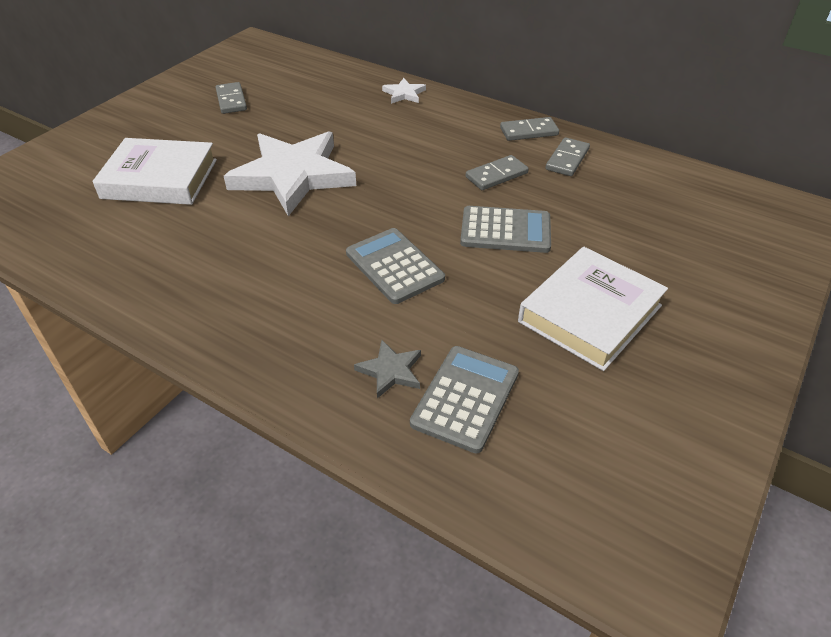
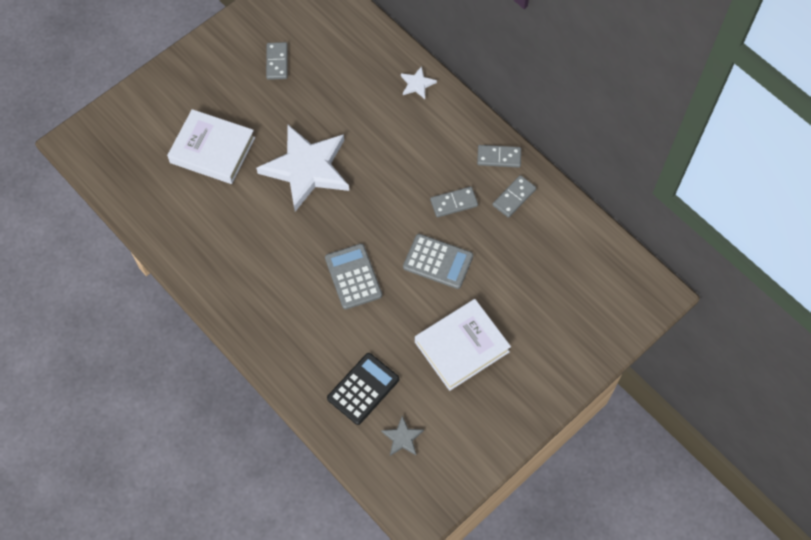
camera: 15 degrees right, 20 degrees up
(390, 371) = (327, 359): grey star -> grey star (402, 438)
(465, 398) = (363, 389): grey calculator -> black calculator

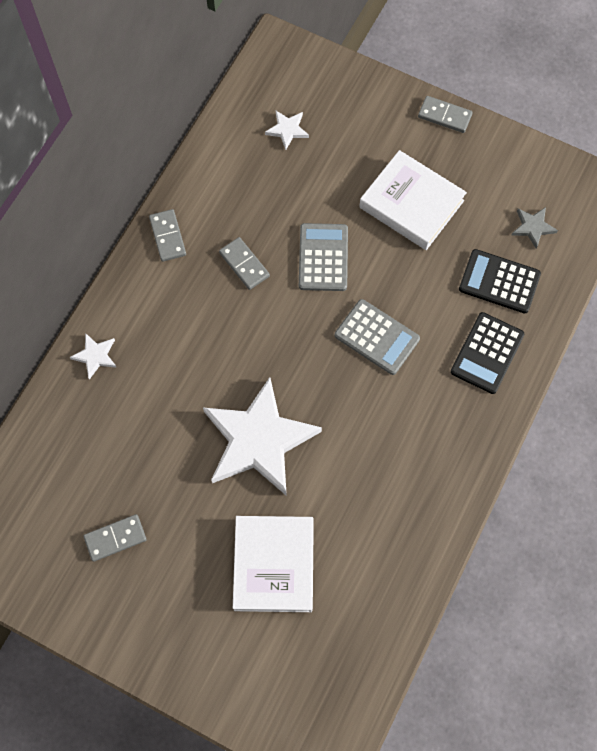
camera: 110 degrees left, 5 degrees up
(305, 353) = (487, 353): none -> black calculator
(353, 276) = (377, 337): grey calculator -> grey calculator turned 105 degrees counterclockwise
(514, 197) = (214, 206): grey domino -> grey domino (444, 116)
(568, 274) = (287, 130): none -> white star

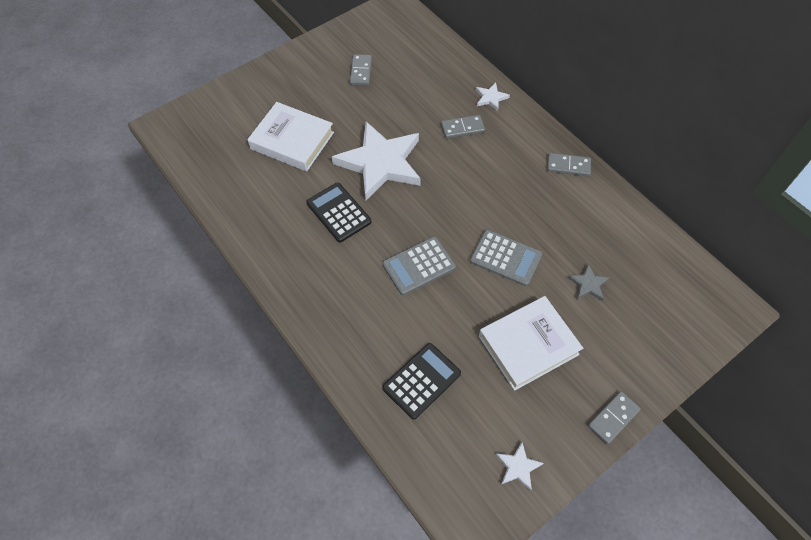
camera: 115 degrees right, 10 degrees down
(244, 264) = (523, 204): grey domino -> grey domino (462, 128)
(287, 130) = (640, 280): white star -> white star (518, 467)
(487, 353) = (363, 339): black calculator -> black calculator (338, 212)
(533, 227) = (461, 438): grey star -> grey star (588, 284)

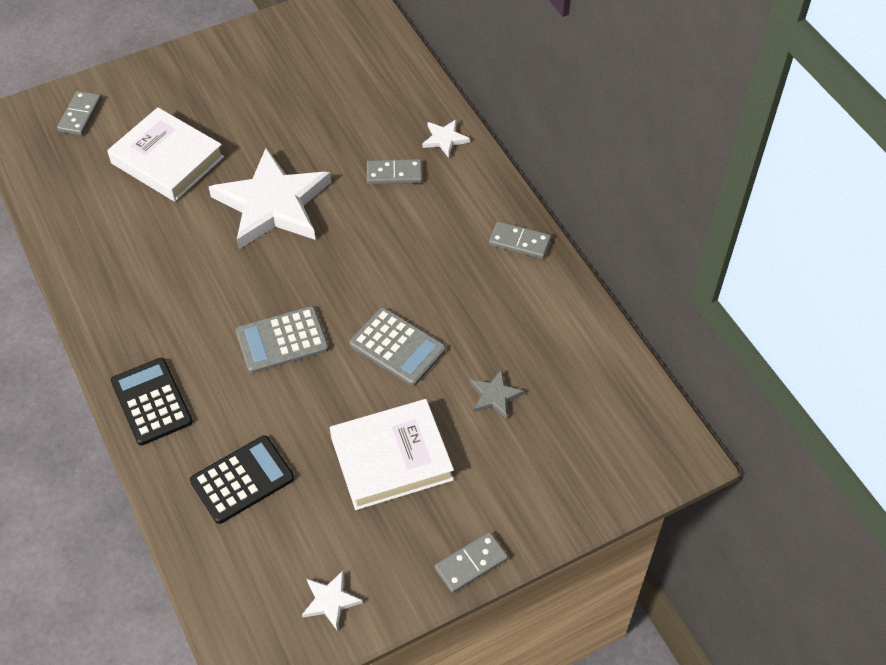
camera: 10 degrees right, 5 degrees down
(338, 212) = (200, 259): black calculator -> black calculator (151, 402)
(361, 71) = (283, 82): grey domino -> grey domino (80, 115)

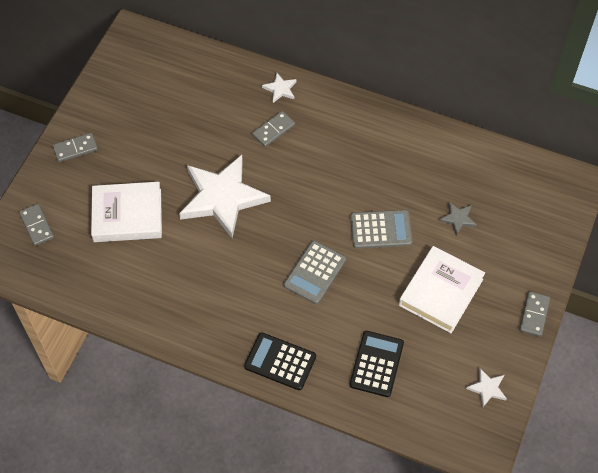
camera: 40 degrees left, 5 degrees up
(519, 242) = (384, 123): grey domino -> grey domino (75, 149)

